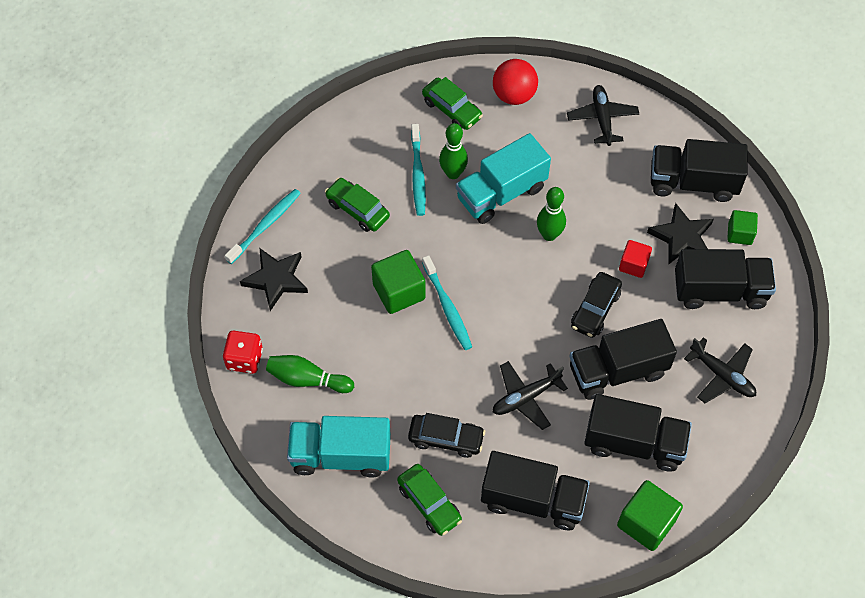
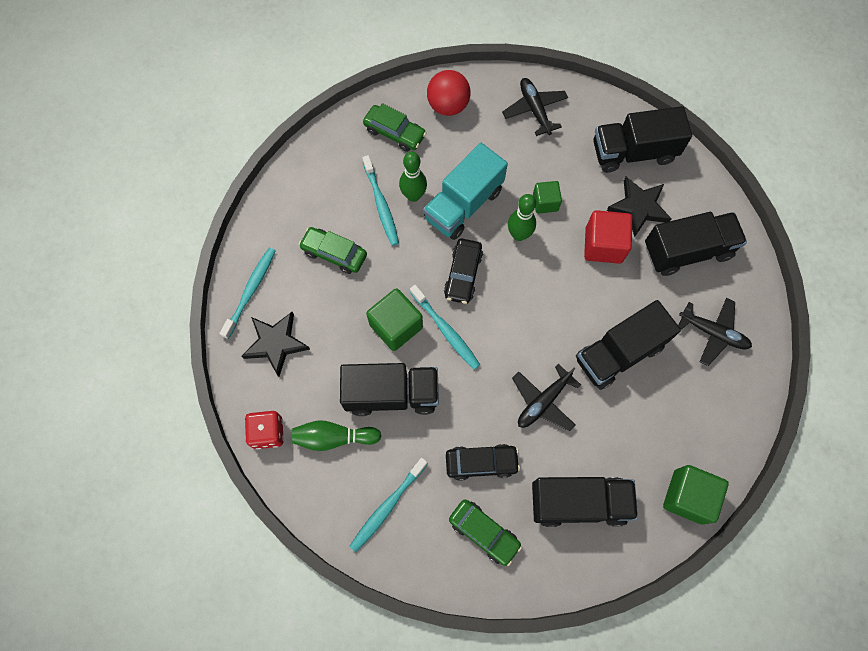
camera: 15 degrees left, 10 degrees up
(341, 455) = (387, 506): turquoise truck -> turquoise toothbrush
(595, 309) = (581, 298): black car -> black car (463, 275)
(633, 265) = (603, 245): red cube -> red cube, size x1.63
(634, 443) = (654, 420): black truck -> black truck (391, 394)
(739, 234) = (689, 191): green cube -> green cube (545, 202)

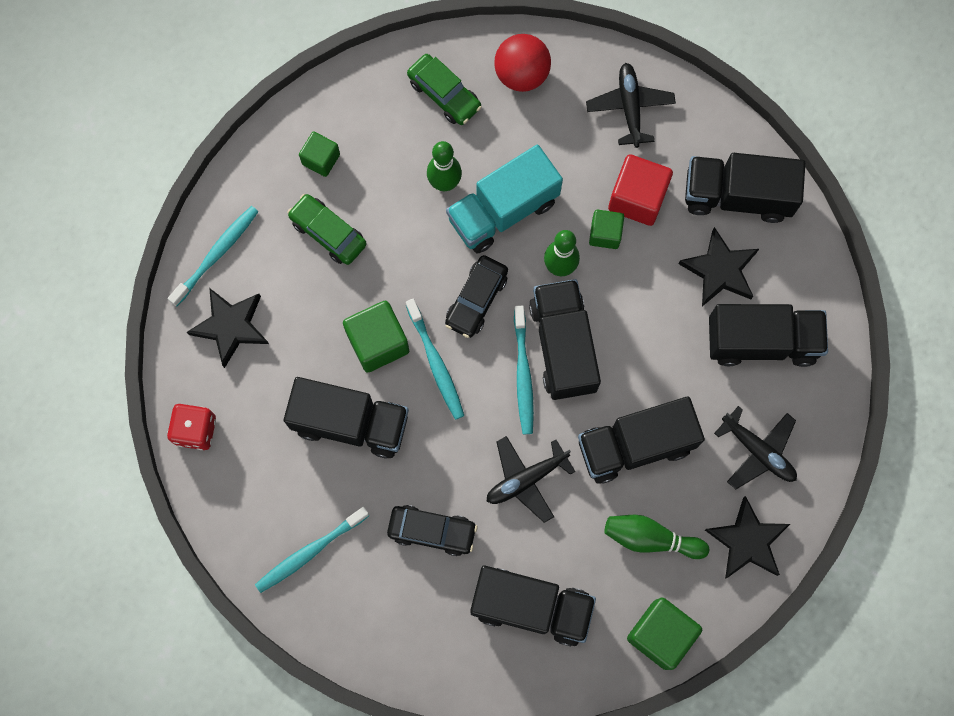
camera: 15 degrees right, 5 degrees up
(314, 201) = (321, 159): none -> green cube
(334, 437) = (270, 456): green bowling pin -> green bowling pin (651, 538)
(381, 205) = (401, 185): turquoise toothbrush -> turquoise toothbrush (523, 374)
(484, 532) = (412, 610): green car -> none
(540, 292) = (563, 346): none -> black truck
(603, 245) = (660, 307): red cube -> red cube (637, 198)
(729, 404) = (747, 541): none -> black star

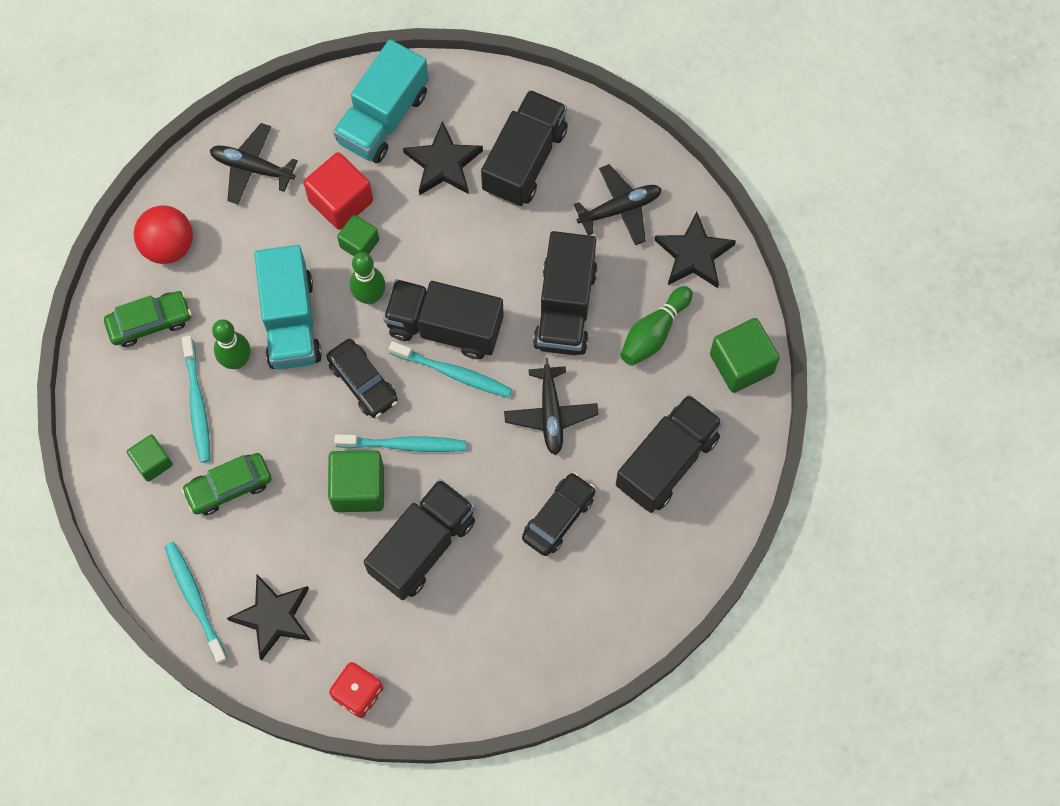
camera: 65 degrees left, 5 degrees down
(310, 552) = (525, 636): turquoise toothbrush -> turquoise toothbrush (197, 404)
(737, 196) = (383, 117): black truck -> turquoise truck

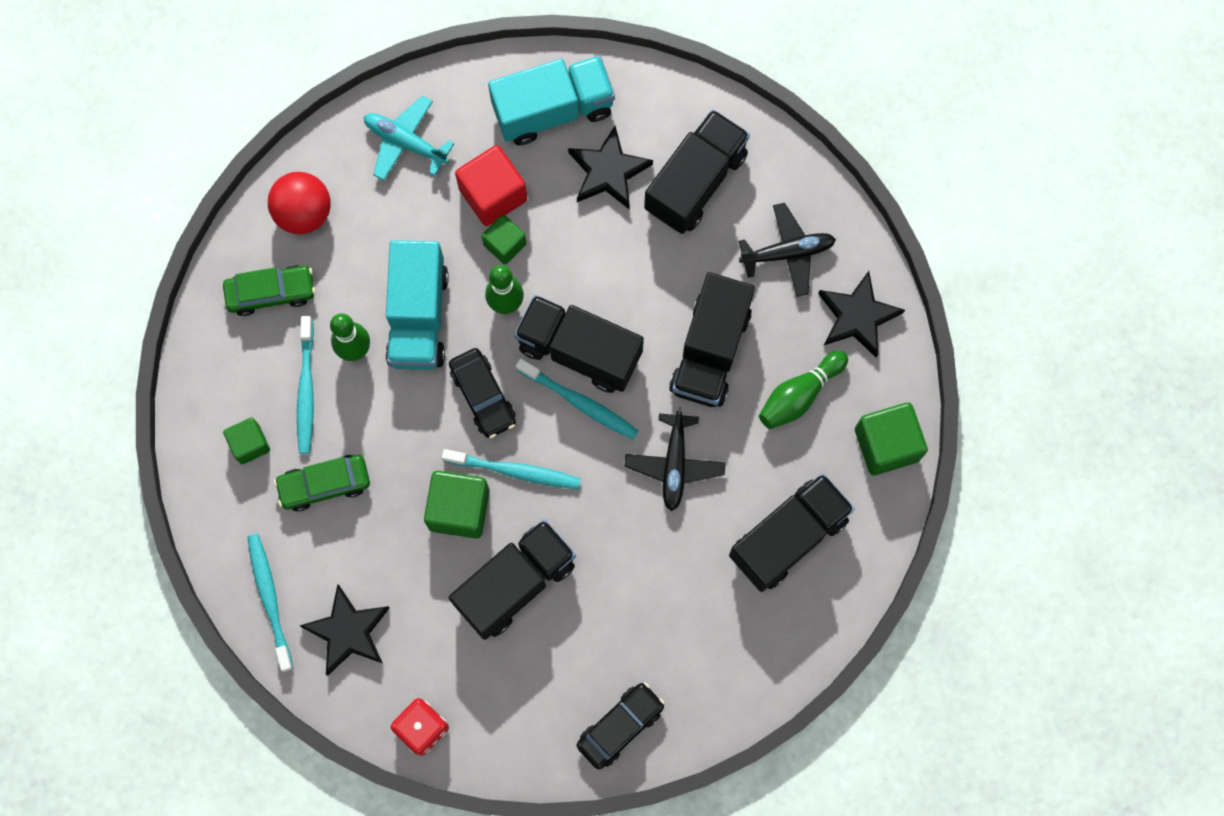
camera: 10 degrees right, 5 degrees up
(252, 168) = (405, 142): black plane -> turquoise plane
(383, 117) = (553, 110): turquoise truck -> turquoise truck turned 150 degrees counterclockwise
(558, 517) = (663, 577): black car -> black car (620, 726)

